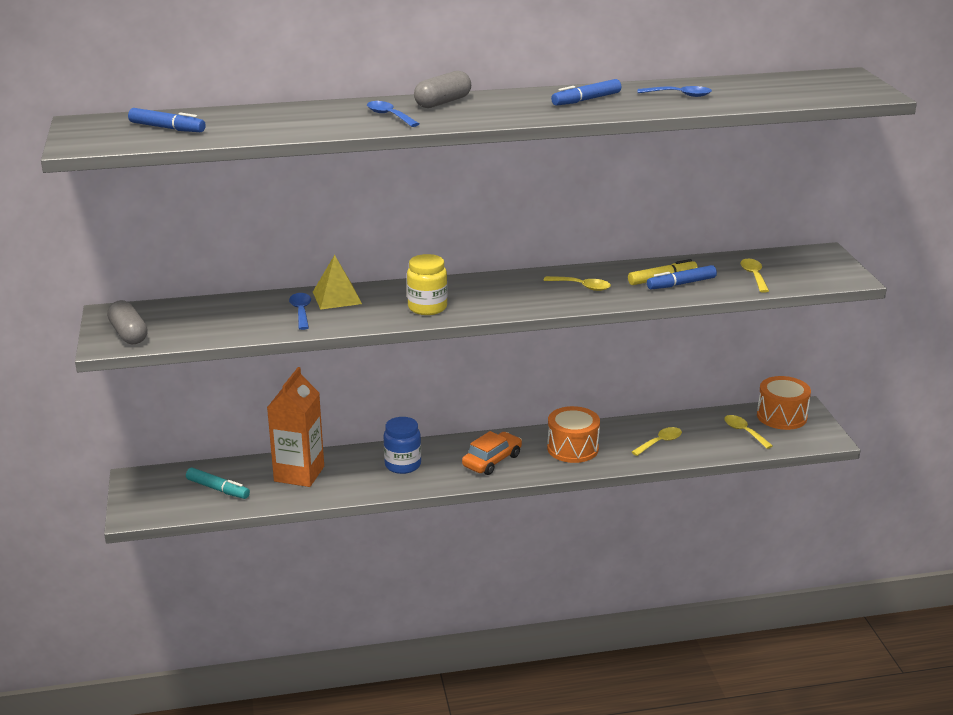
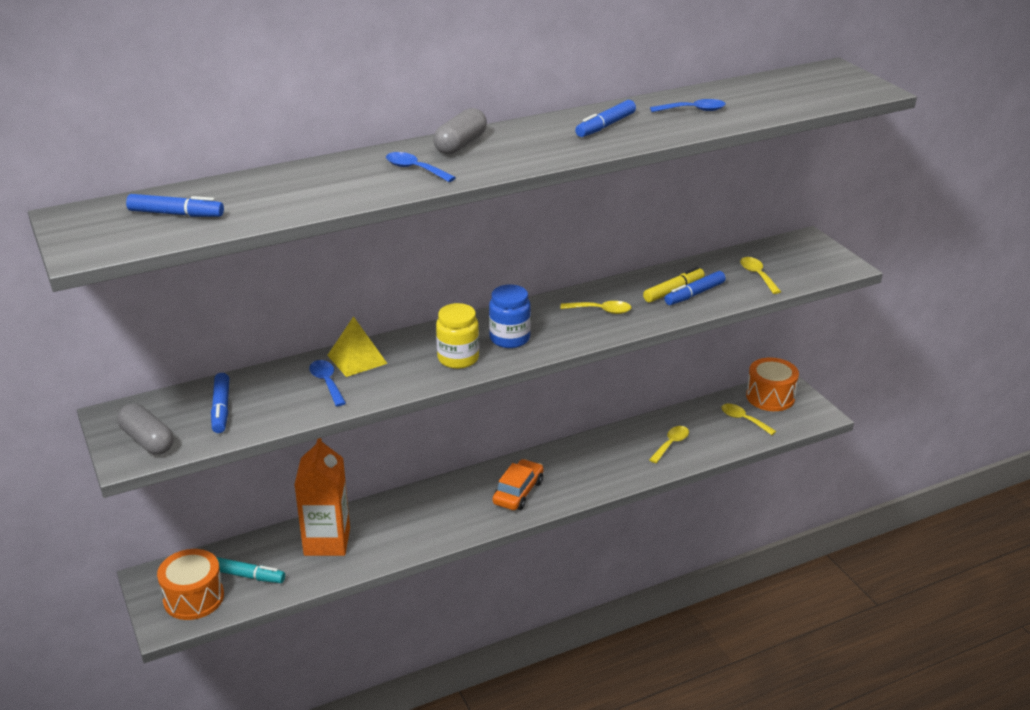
camera: 15 degrees left, 5 degrees up
(201, 319) = (221, 409): none -> blue marker
(403, 465) = (430, 512): blue jar -> blue jar (509, 338)
(572, 448) = (591, 465): orange drum -> orange drum (193, 598)

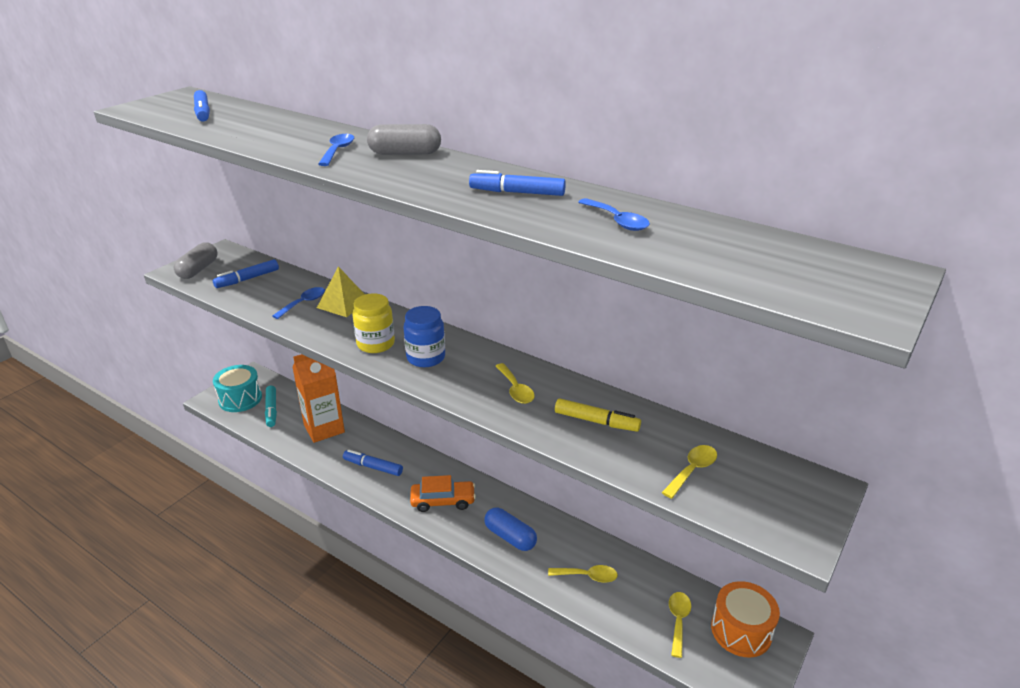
camera: 60 degrees right, 0 degrees up
(193, 598) = (240, 399): orange drum -> turquoise drum
(596, 468) = (510, 537): none -> blue capsule
(694, 294) = (604, 437): blue marker -> blue marker (373, 467)

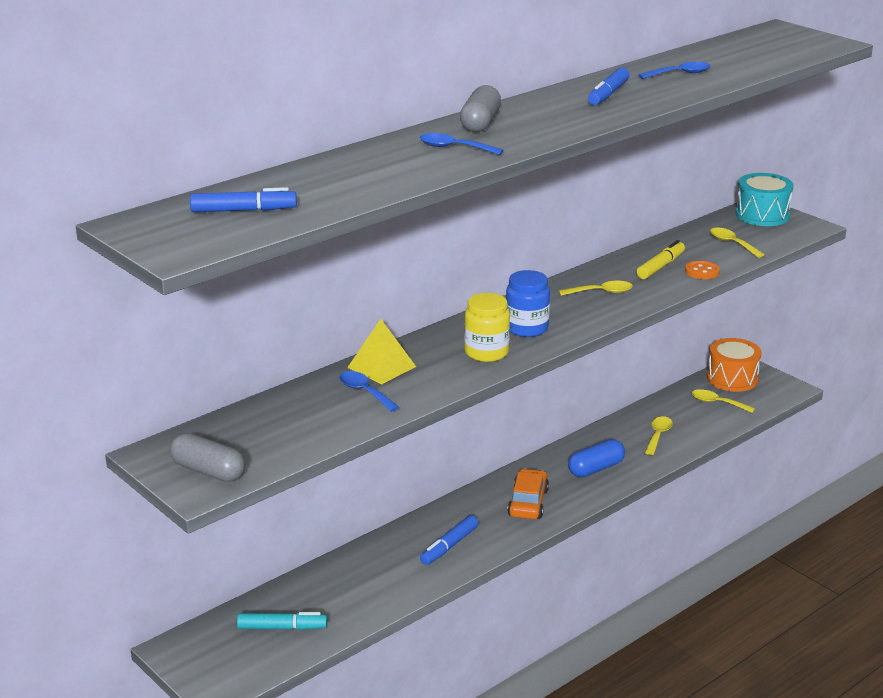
camera: 75 degrees left, 5 degrees down
(240, 399) = (235, 659): turquoise drum -> turquoise drum (762, 215)
(247, 279) = (268, 431): blue marker -> none
(324, 428) = (351, 581): orange carton -> none
(600, 452) = (702, 271): none -> orange button

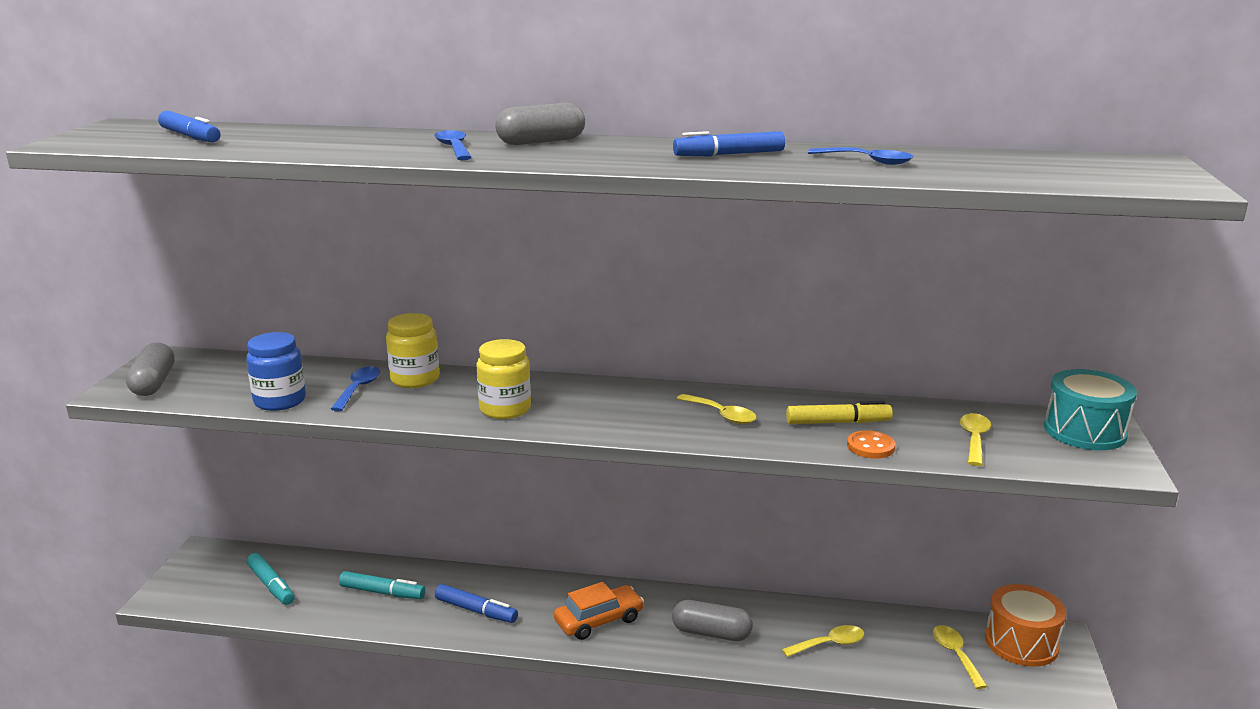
camera: 50 degrees right, 5 degrees down
(368, 578) = (382, 592): none -> turquoise marker
(381, 367) = (415, 379): yellow pyramid -> yellow jar
(449, 546) = (476, 610): blue marker -> blue marker turned 150 degrees counterclockwise
(526, 328) = (583, 409): blue jar -> blue jar (280, 401)
(596, 468) = (711, 633): blue capsule -> grey capsule

